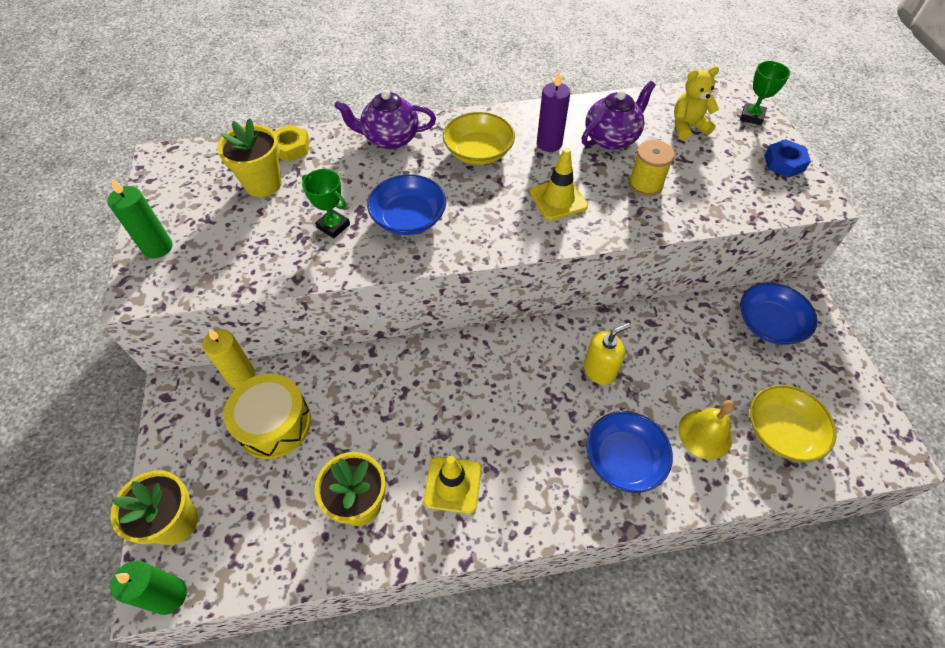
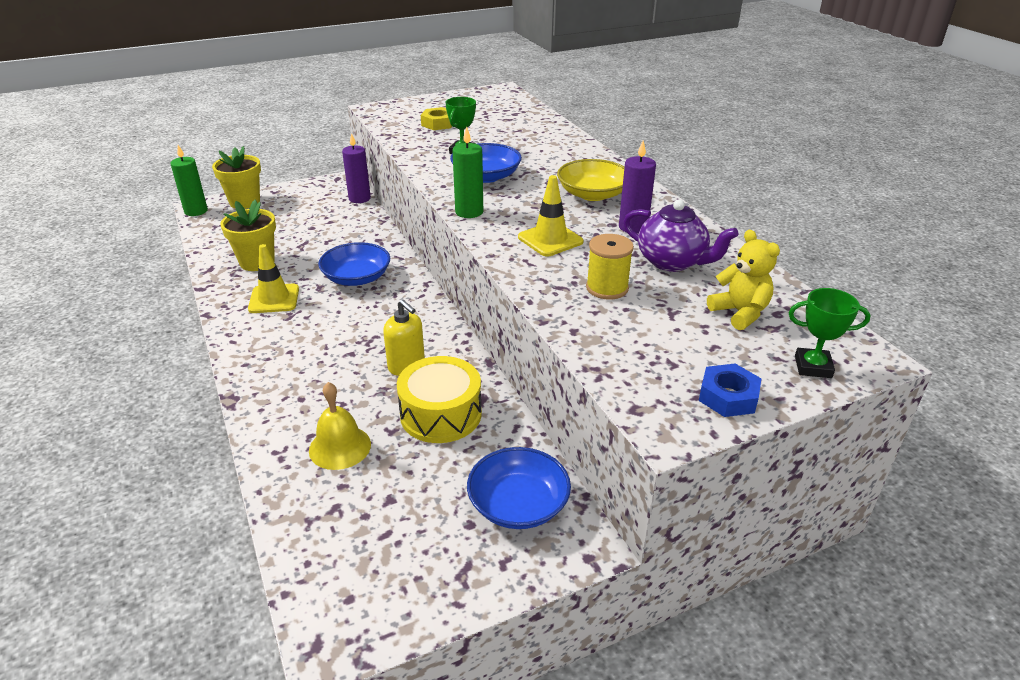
camera: 75 degrees right, 20 degrees down
(158, 247) = (416, 105): green candle -> green candle (469, 212)
(241, 376) = (359, 198): yellow candle -> purple candle
(263, 184) = (495, 122): yellow flower pot -> none
(274, 424) = (321, 218): yellow drum -> yellow drum (441, 414)
(291, 148) = (542, 124): yellow nut -> yellow nut (438, 123)
(390, 139) = (581, 156): purple teapot -> none
(624, 459) = (304, 390): blue bowl -> blue bowl (357, 278)
(782, 431) = (351, 515): yellow bowl -> none

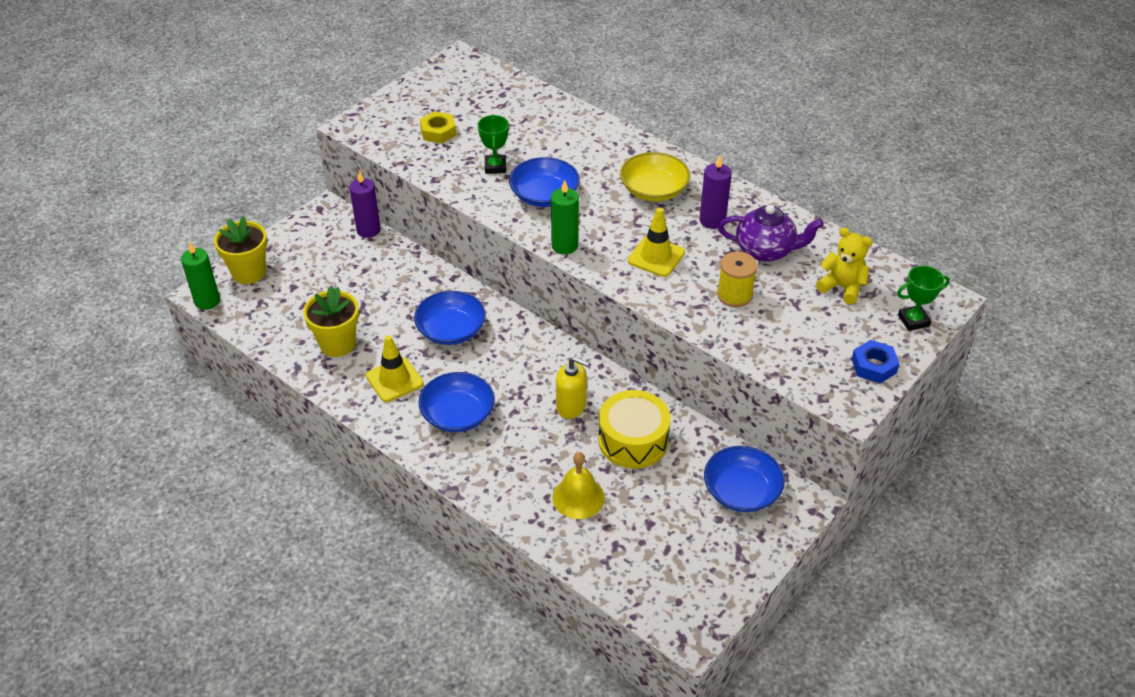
camera: 25 degrees left, 10 degrees up
(299, 340) = (458, 414): none -> blue bowl

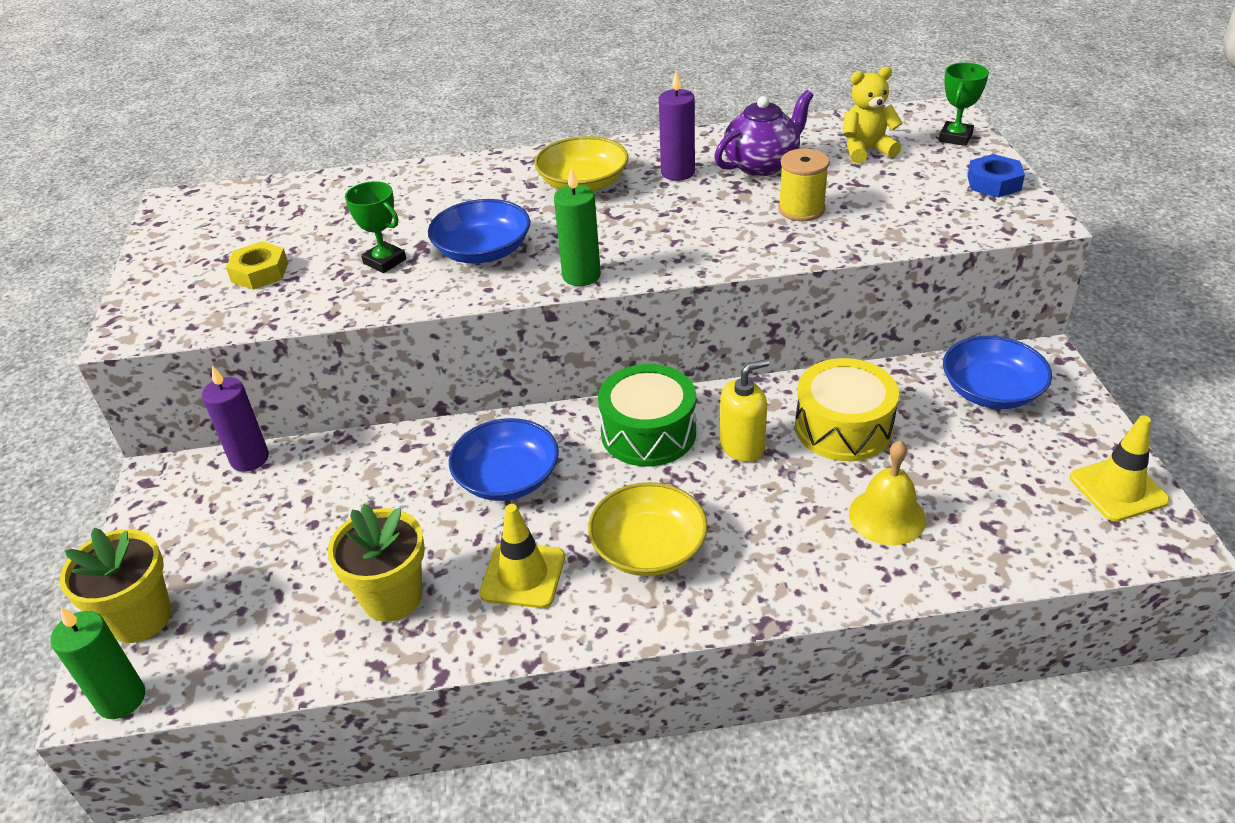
camera: 45 degrees left, 5 degrees down
(458, 414) = (648, 548): blue bowl -> yellow bowl
(541, 362) = (648, 432): none -> green drum
(656, 256) = (682, 227): yellow traffic cone -> yellow traffic cone (1118, 489)

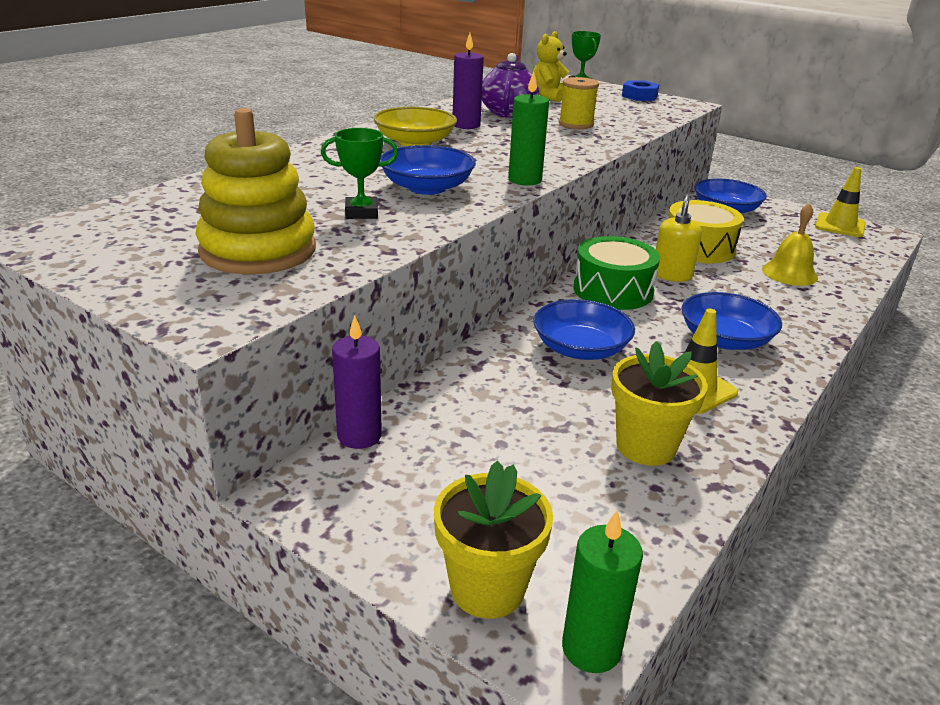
camera: 50 degrees left, 10 degrees down
(260, 272) = (258, 250): yellow nut -> yellow stacking toy
(648, 548) = (725, 339): yellow bowl -> blue bowl

